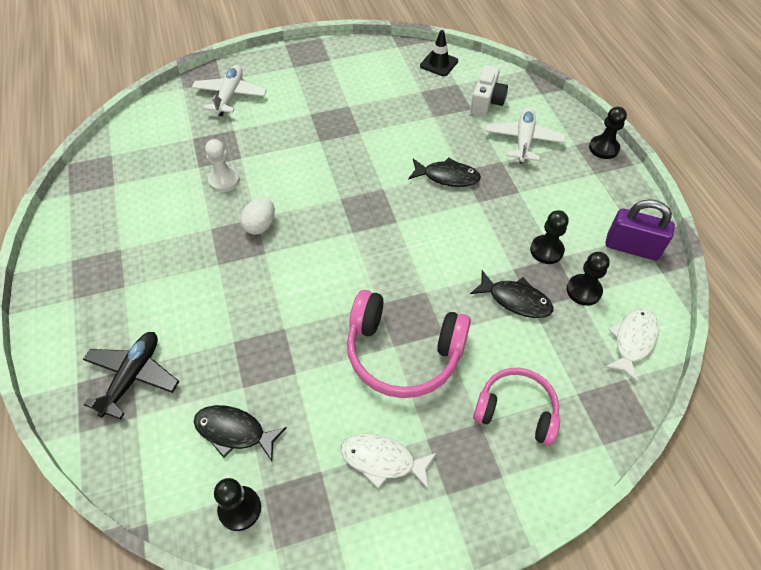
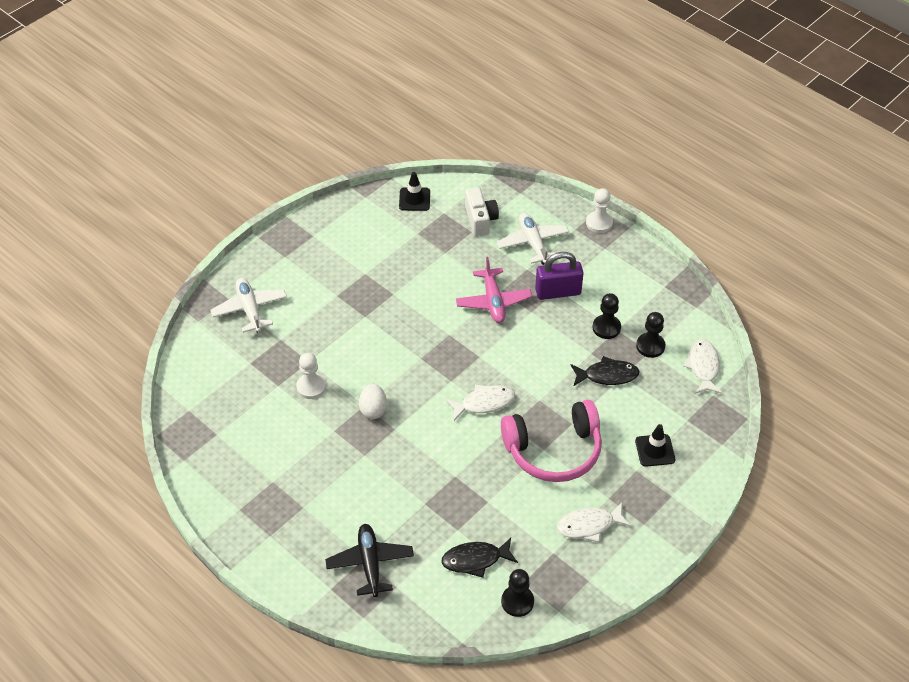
camera: 30 degrees left, 5 degrees down
(368, 268) = (484, 403): none -> white fish
(447, 177) = (493, 301): black fish -> pink plane
(516, 410) = (655, 450): pink headphones -> black traffic cone
(603, 148) = (599, 223): black pawn -> white pawn
(631, 247) = (665, 297): purple padlock -> purple padlock (558, 292)

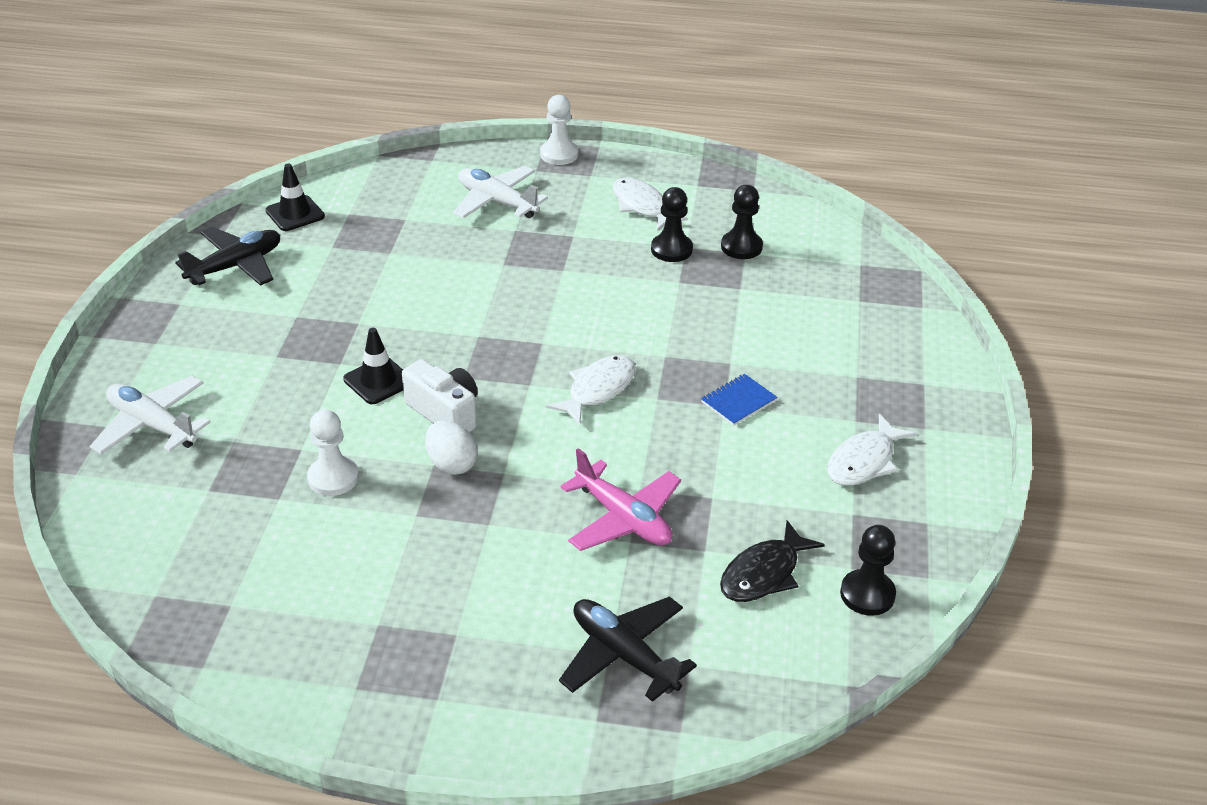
camera: 35 degrees left, 10 degrees down
(358, 223) = (236, 266): none -> black plane
(480, 220) = (405, 203): white camera -> white camera (445, 413)
(493, 301) = (504, 278): pink plane -> pink plane (623, 518)
(554, 451) = (738, 401): pink headphones -> blue notebook
(558, 292) = (576, 237): purple padlock -> none
(607, 375) = (722, 296): black fish -> none
(655, 450) = (856, 346): black traffic cone -> black traffic cone (378, 381)
(703, 366) = (821, 242): white fish -> white fish (642, 206)

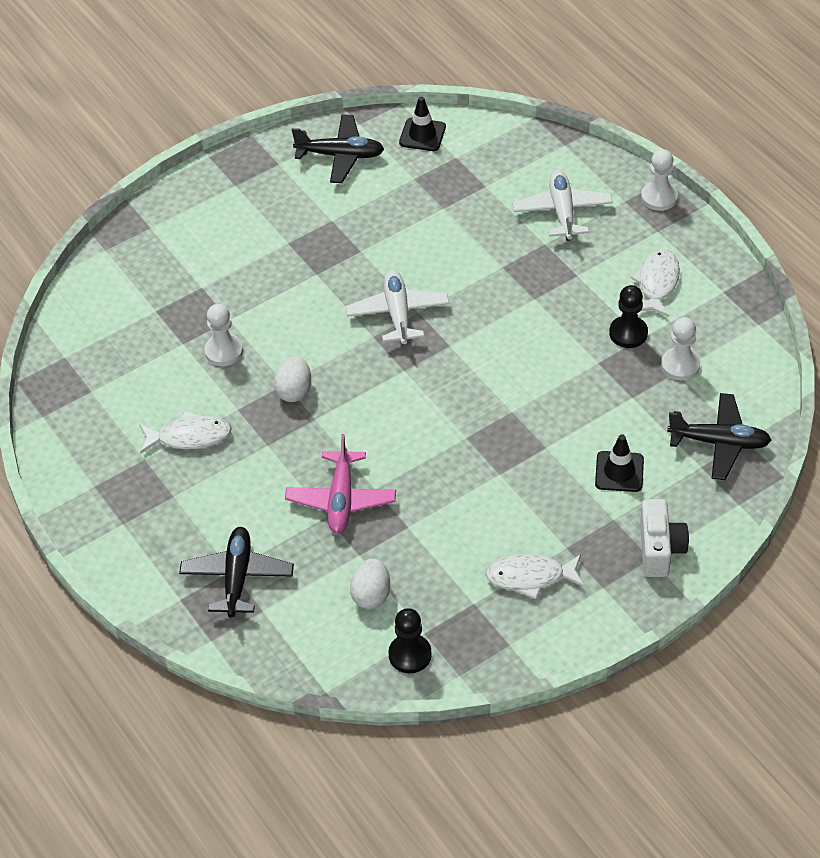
camera: 50 degrees right, 10 degrees up
(152, 425) = (173, 245): white plane -> white plane (398, 313)
(378, 381) = (322, 303): black traffic cone -> black traffic cone (619, 472)
(445, 413) = (332, 353): white camera -> white camera (659, 549)
(598, 390) = (438, 404): white fish -> white fish (189, 437)
(738, 401) = (512, 477): blue notebook -> none
(741, 247) = (680, 365): black pawn -> white pawn
(764, 573) = (371, 595): black fish -> white egg
(846, 277) = (719, 443): none -> black plane

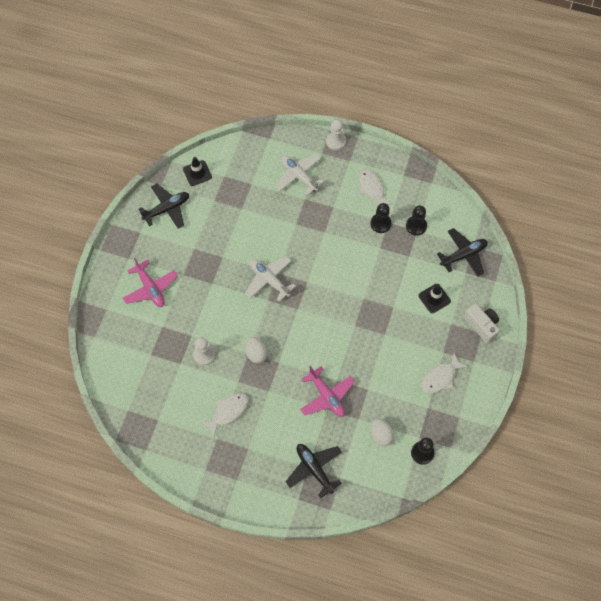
camera: 40 degrees left, 15 degrees up
(229, 235) = (150, 288): none -> pink plane
(680, 365) = (416, 226): white pawn -> black pawn

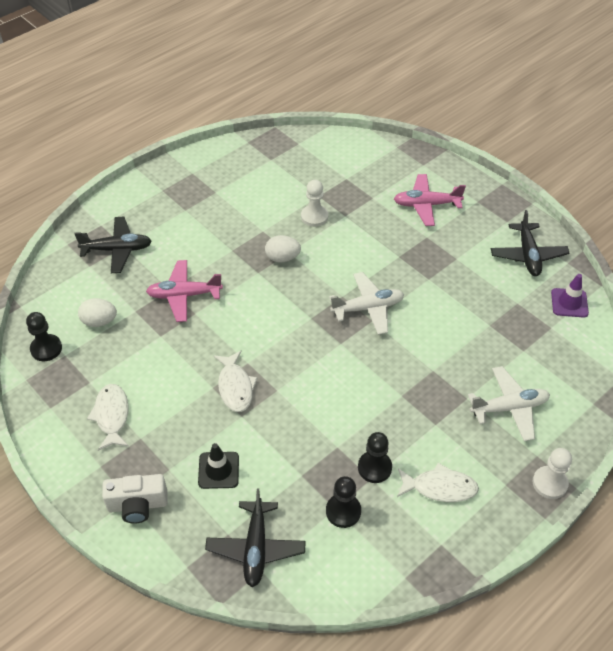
camera: 120 degrees right, 15 degrees down
(197, 173) = (569, 303): black traffic cone -> purple traffic cone
(228, 412) = (236, 210): white fish -> white fish (235, 387)

